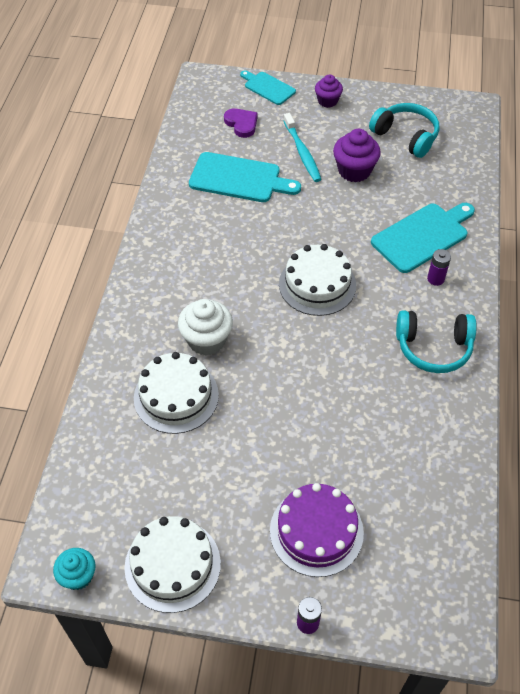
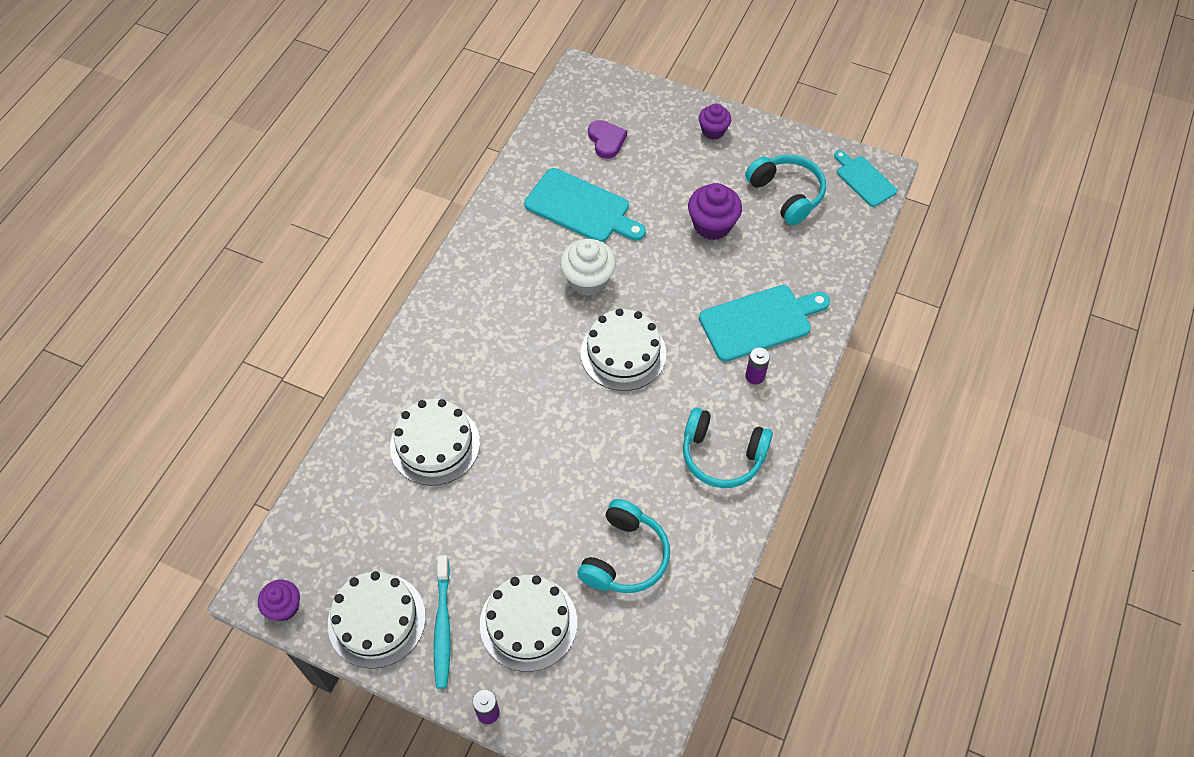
camera: 15 degrees right, 5 degrees up
(78, 576) = (284, 607): turquoise cupcake -> purple cupcake
(206, 340) = (485, 389): white cupcake -> white cupcake (588, 280)
(268, 87) = (651, 100): turquoise cutting board -> turquoise cutting board (864, 179)
(302, 152) = (662, 190): turquoise toothbrush -> turquoise toothbrush (443, 625)
(316, 531) = (528, 623): purple cake -> white cake
(382, 452) = (625, 557): none -> turquoise headphones

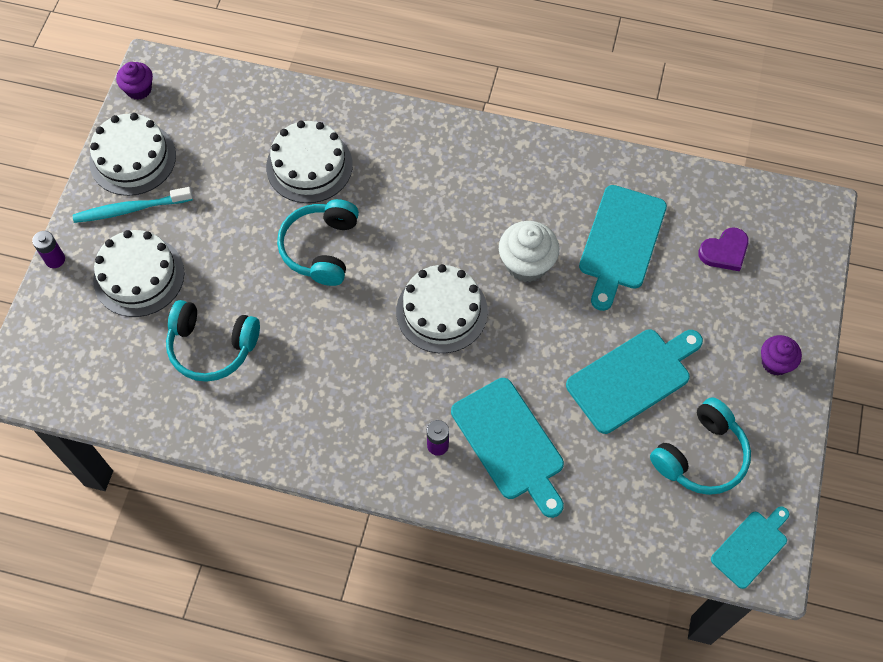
camera: 80 degrees right, 5 degrees up
(712, 225) = (632, 378): purple cupcake -> turquoise cutting board
(722, 455) = (335, 423): turquoise headphones -> turquoise headphones (321, 248)

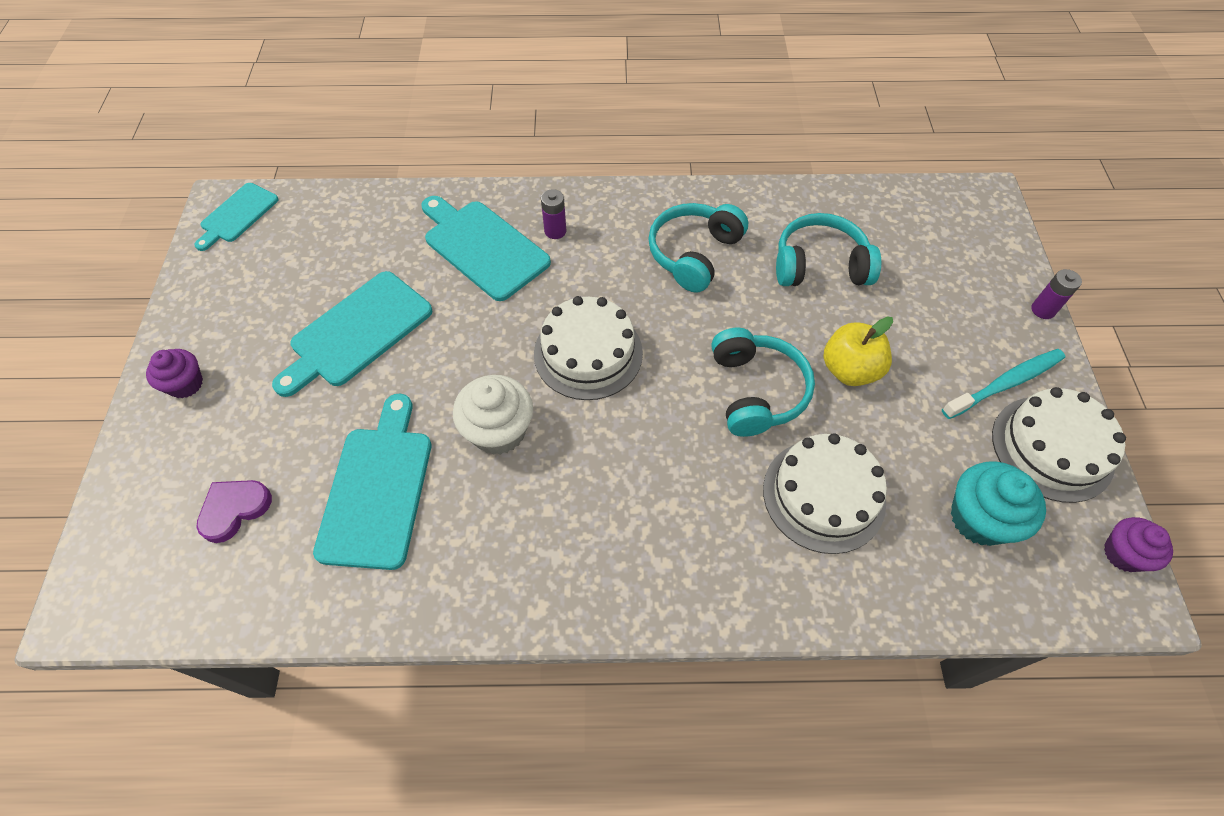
camera: 165 degrees right, 5 degrees down
(139, 276) = (941, 314): white cake -> none
(214, 128) = (979, 518): none -> turquoise cupcake
(241, 248) = (849, 370): none -> yellow apple
(701, 456) = (282, 276): turquoise headphones -> turquoise headphones (694, 254)

